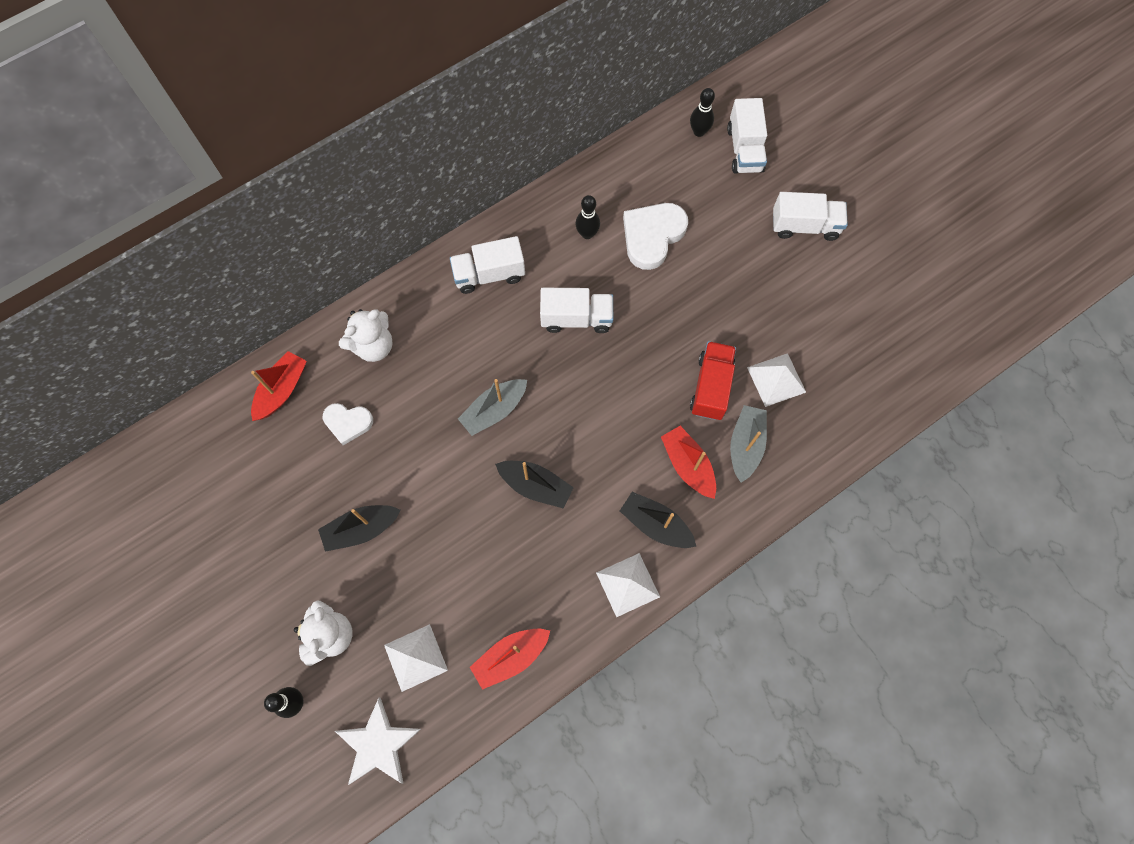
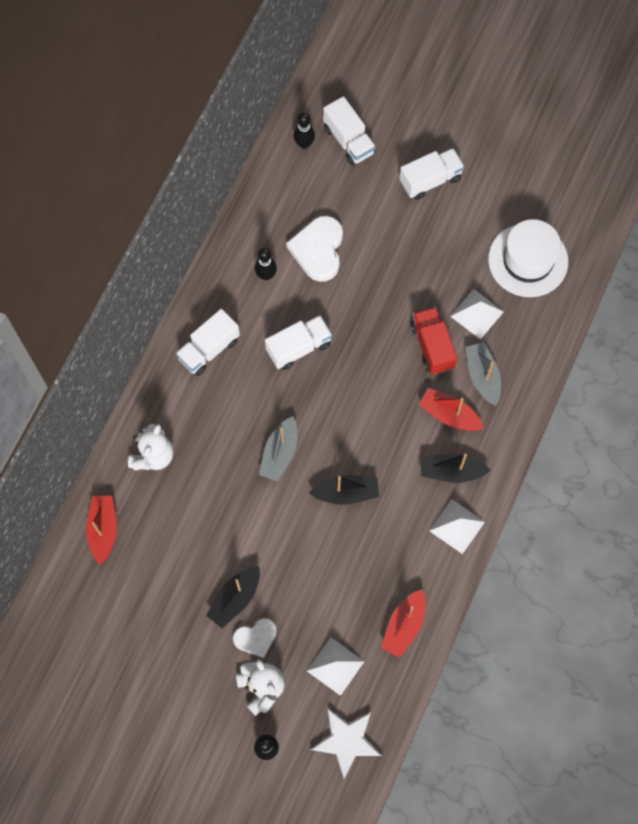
camera: 30 degrees left, 0 degrees up
(348, 423) = (172, 526): white heart -> white heart (256, 638)
(861, 354) = (528, 260): none -> white hat

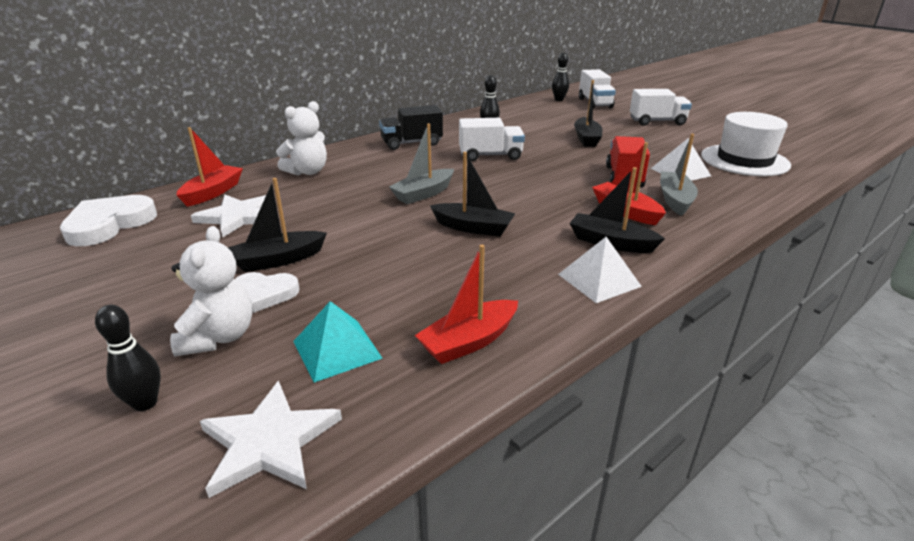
camera: 25 degrees right, 40 degrees down
(158, 557) = (238, 217): none -> white star
(209, 349) = (411, 143): white truck -> black truck
(318, 250) = (541, 128): white heart -> white heart (109, 224)
(335, 666) = (337, 349): white pyramid -> turquoise pyramid
(373, 263) = (586, 139): none -> black boat

